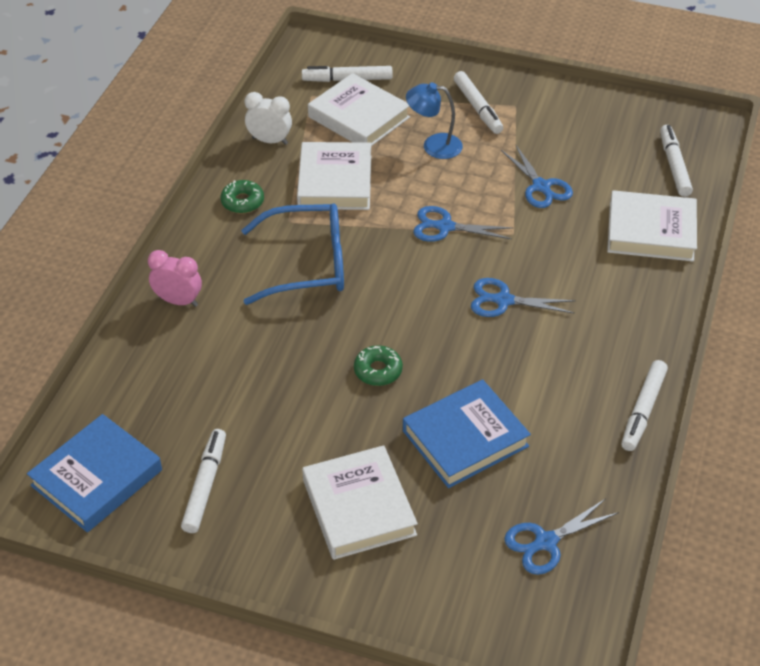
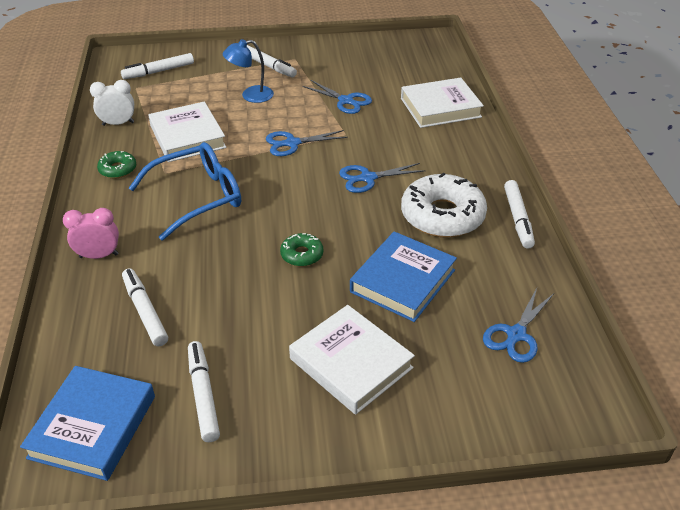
camera: 25 degrees left, 5 degrees down
(358, 117) = (182, 92): white book -> none
(558, 376) = (442, 215): none -> white donut
(674, 166) = (427, 67): white marker -> white marker (145, 311)

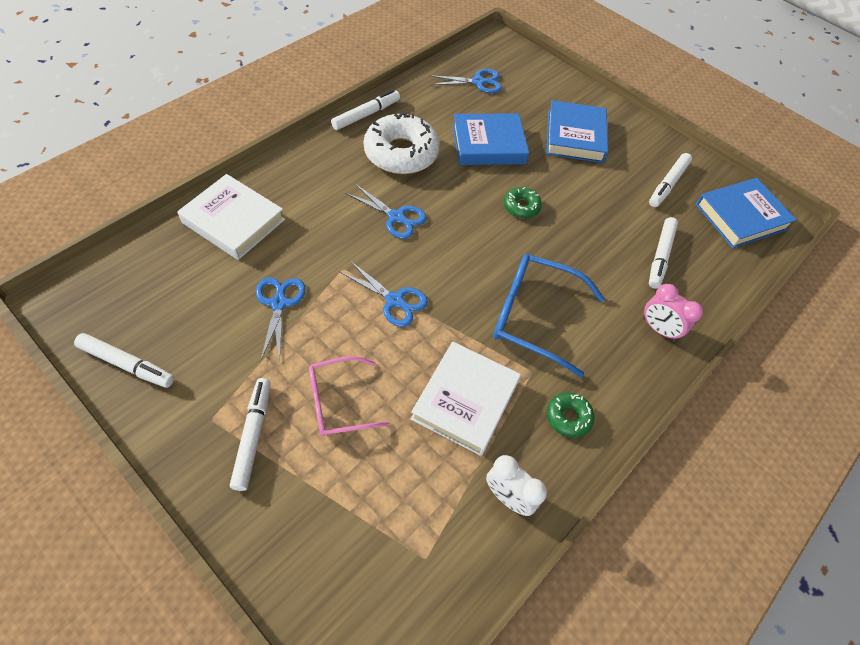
camera: 135 degrees left, 15 degrees up
(159, 71) = (366, 567): white marker -> white marker (127, 364)
(250, 95) = (338, 402): blue lamp -> pink glasses
(351, 363) = (575, 136): white book -> blue book

